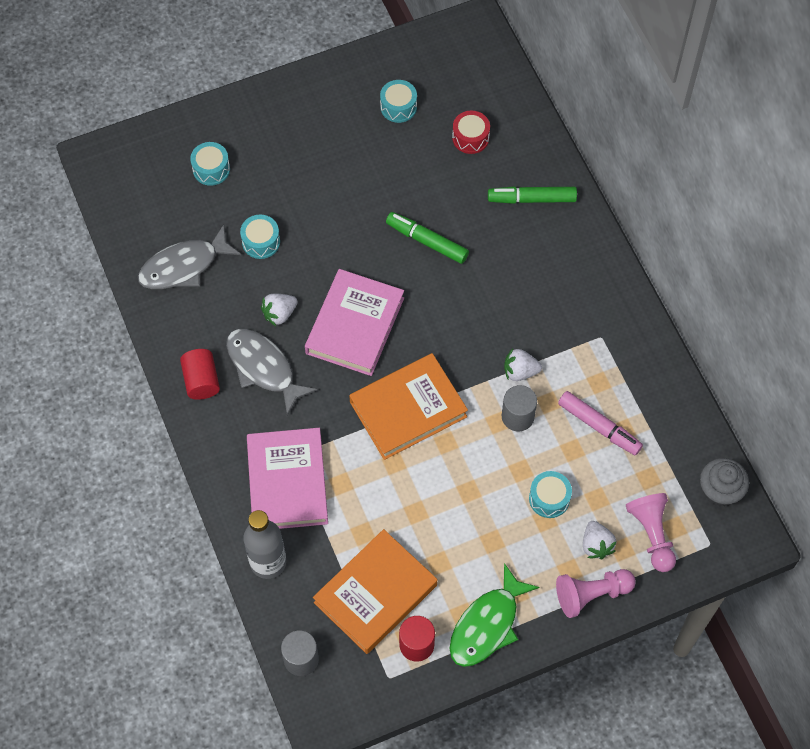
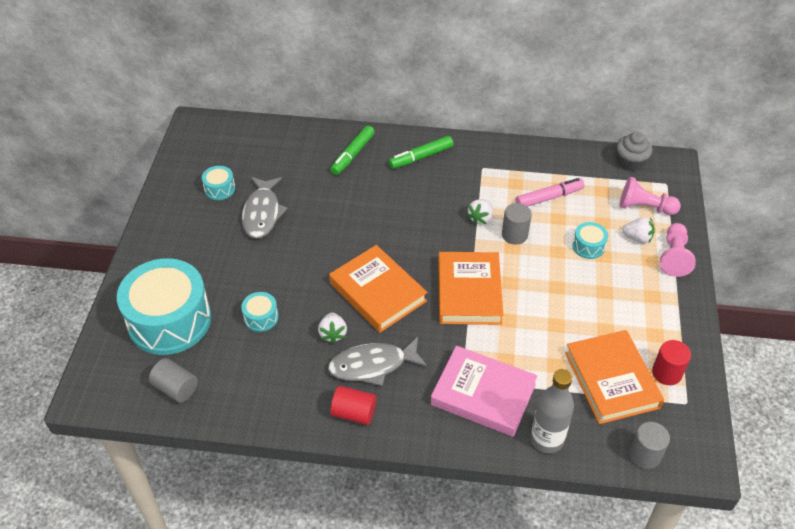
camera: 60 degrees left, 15 degrees down
(143, 221) = (176, 388): none -> grey cylinder
(183, 266) = (240, 378): grey fish -> grey fish (262, 213)
(211, 169) = (169, 320): turquoise drum -> turquoise drum, size x2.39
(355, 325) = (377, 292): pink book -> orange book
(427, 241) = (341, 221): green marker -> green marker (421, 157)
(470, 138) = (279, 163): red drum -> none
(487, 625) = (670, 324): green fish -> none

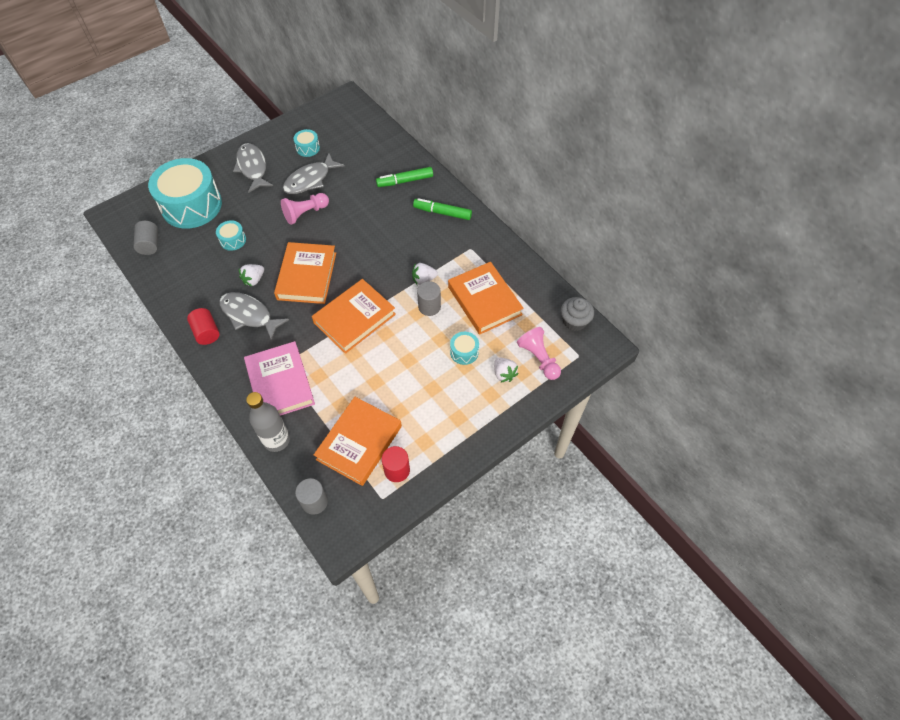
camera: 45 degrees right, 10 degrees up
(187, 243) = (252, 168): none -> grey fish
(548, 198) = (484, 301): pink marker -> orange book
(674, 257) = (510, 406): pink pawn -> pink pawn (305, 213)

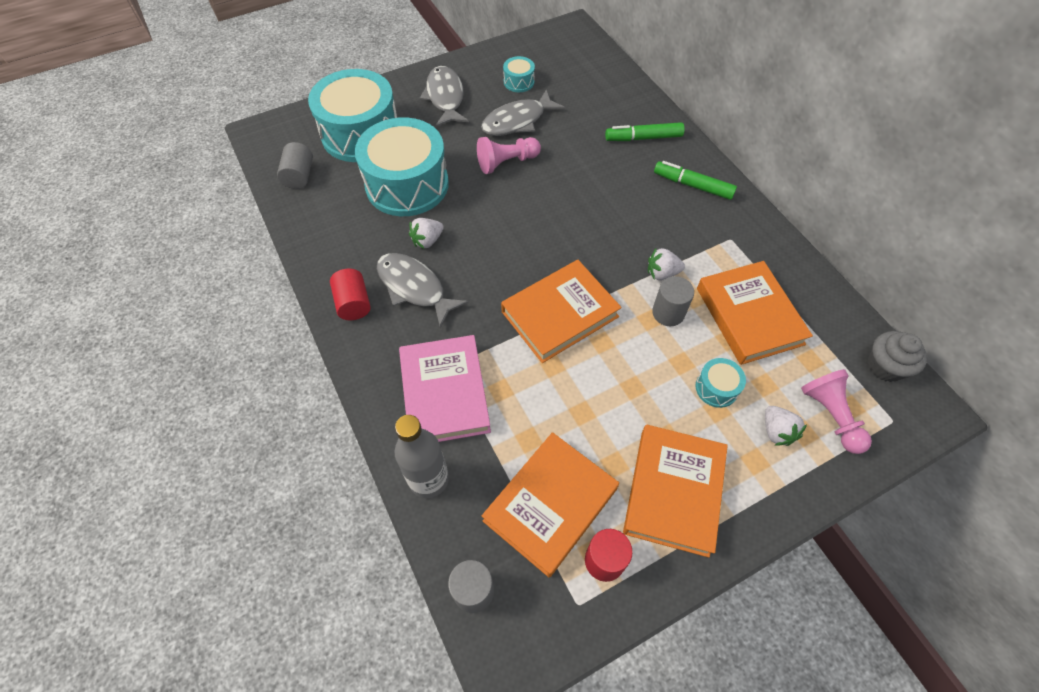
camera: 10 degrees right, 0 degrees up
(233, 240) = (407, 184): turquoise drum -> turquoise drum, size x2.39
(307, 276) = (499, 245): orange book -> orange book (673, 491)

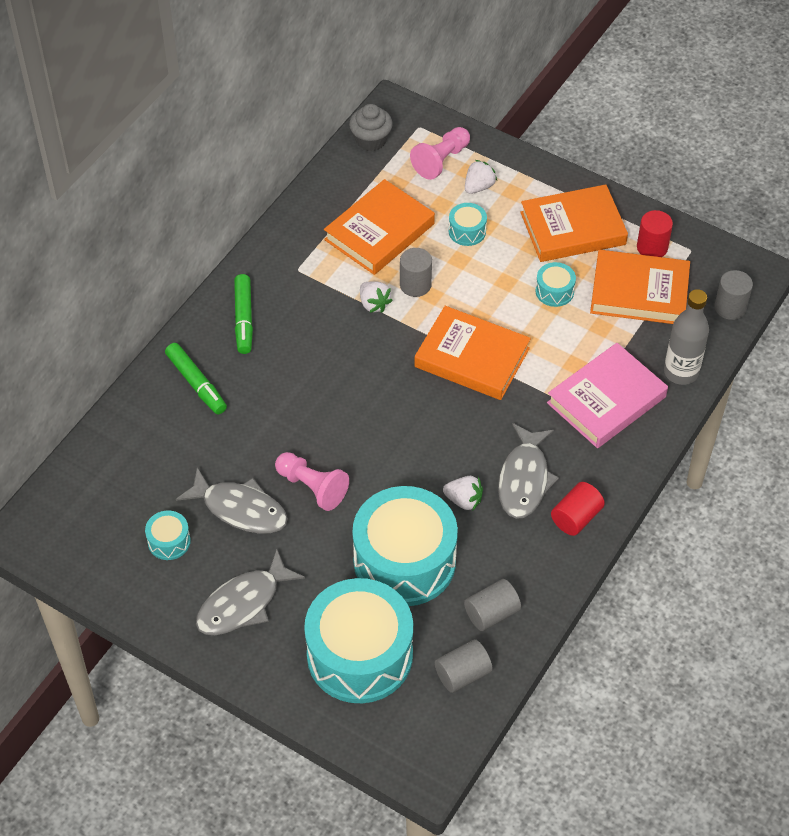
camera: 120 degrees left, 5 degrees down
(326, 212) = (491, 613): none -> grey cylinder
(597, 423) = (554, 291): none -> turquoise drum

